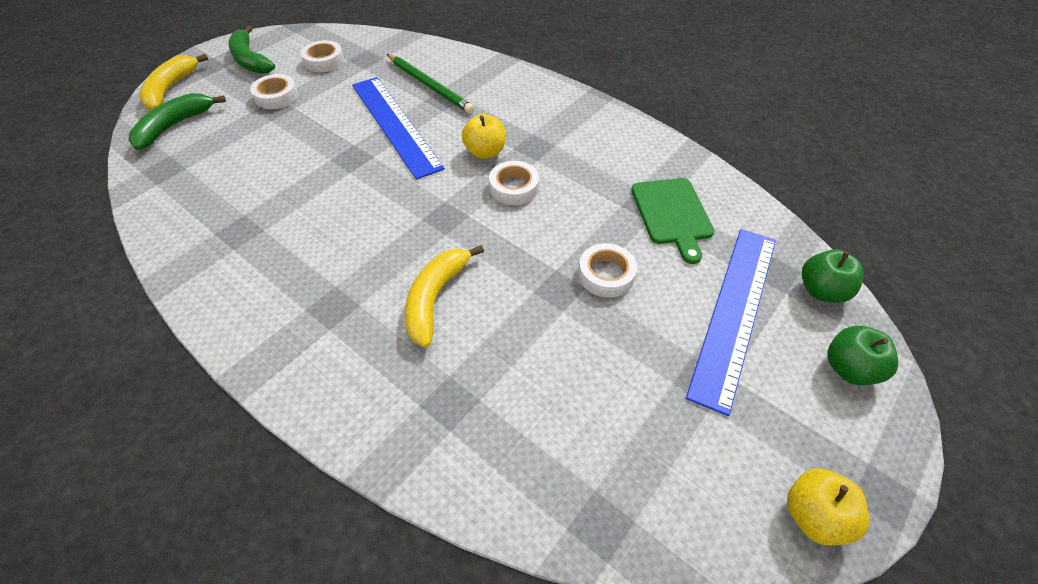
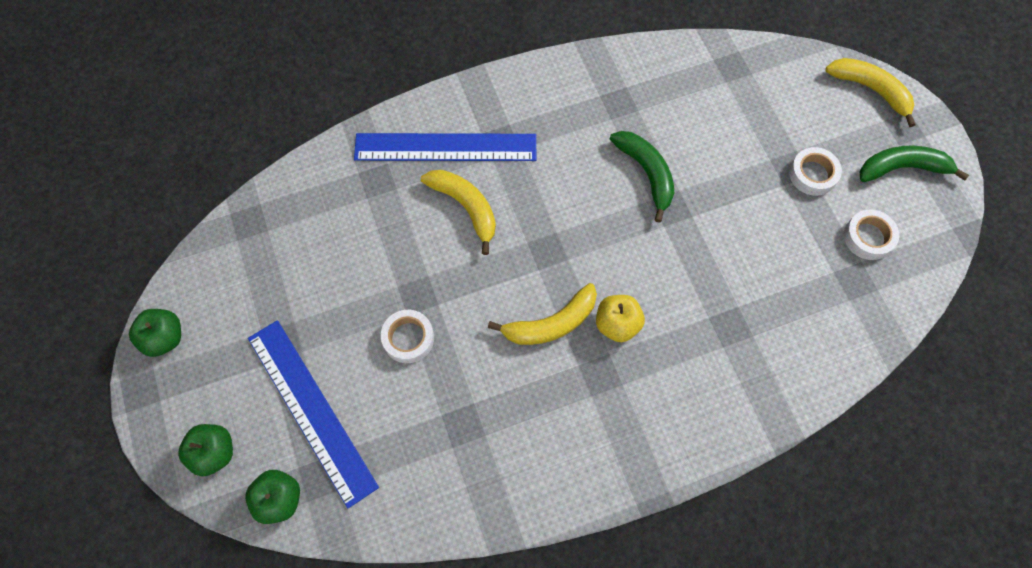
camera: 120 degrees right, 15 degrees up
(174, 126) = (798, 83): green banana -> green banana (646, 173)
(395, 124) = (706, 262): blue ruler -> blue ruler (445, 147)
(429, 85) = (764, 324): green pencil -> none
(514, 187) = (551, 323): white tape -> yellow banana
(672, 214) = (435, 441): green cutting board -> none
(813, 515) = (164, 338): yellow apple -> green apple

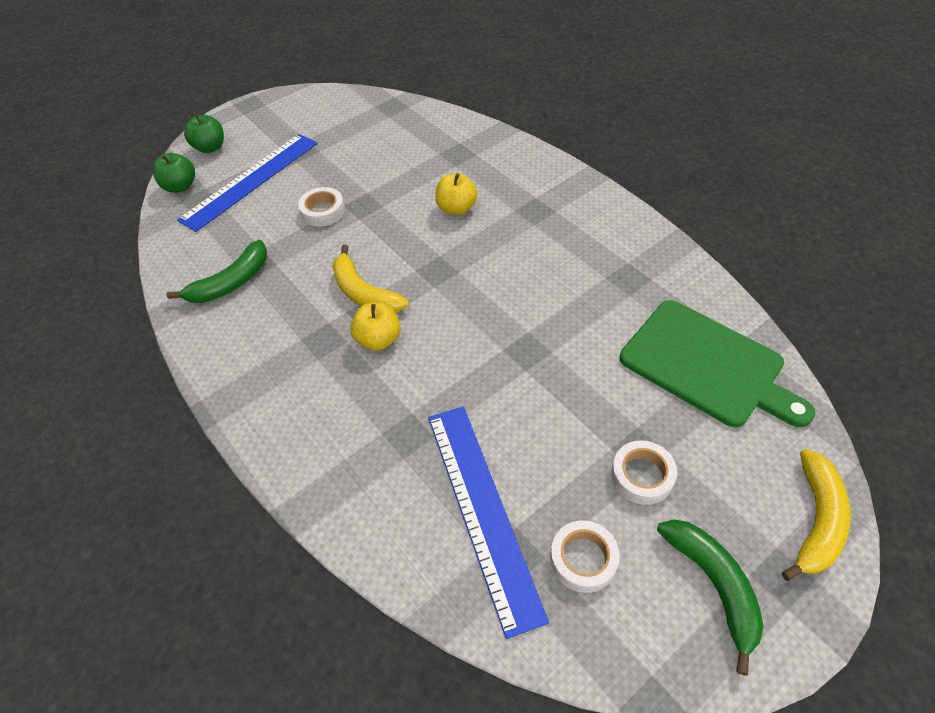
camera: 75 degrees right, 15 degrees down
(164, 338) = (289, 101): green apple -> none
(445, 147) = (509, 180): blue ruler -> blue ruler (482, 510)
(465, 207) = (456, 208): yellow banana -> yellow apple
(646, 173) = (557, 320): green banana -> green banana (231, 282)
(728, 91) = (706, 365): none -> green cutting board

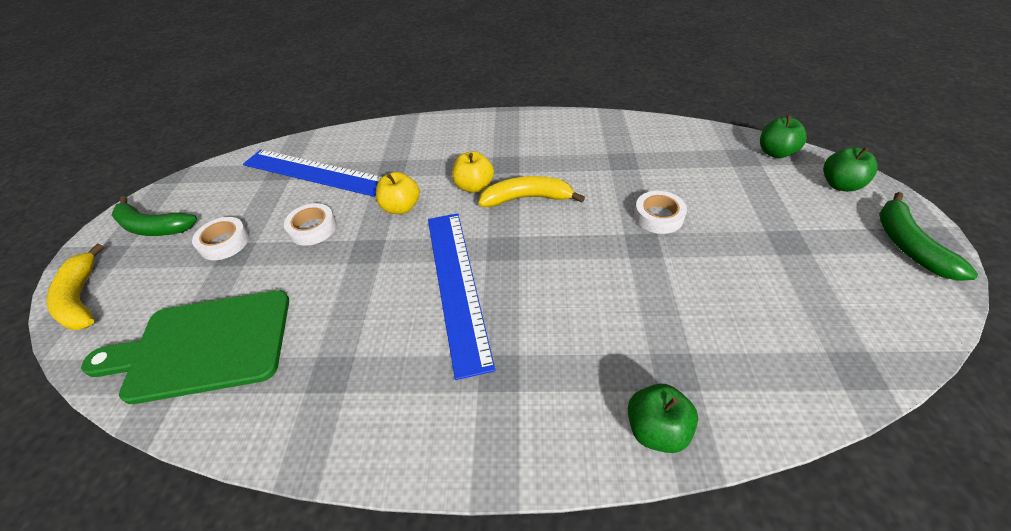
camera: 130 degrees right, 5 degrees down
(231, 282) = (612, 145): green banana -> green banana (908, 245)
(251, 180) = (752, 191): blue ruler -> blue ruler (456, 285)
(456, 208) = (570, 308): yellow apple -> yellow apple (401, 207)
(499, 146) = (656, 429): none -> green apple
(583, 559) = (240, 191): white tape -> white tape (313, 228)

